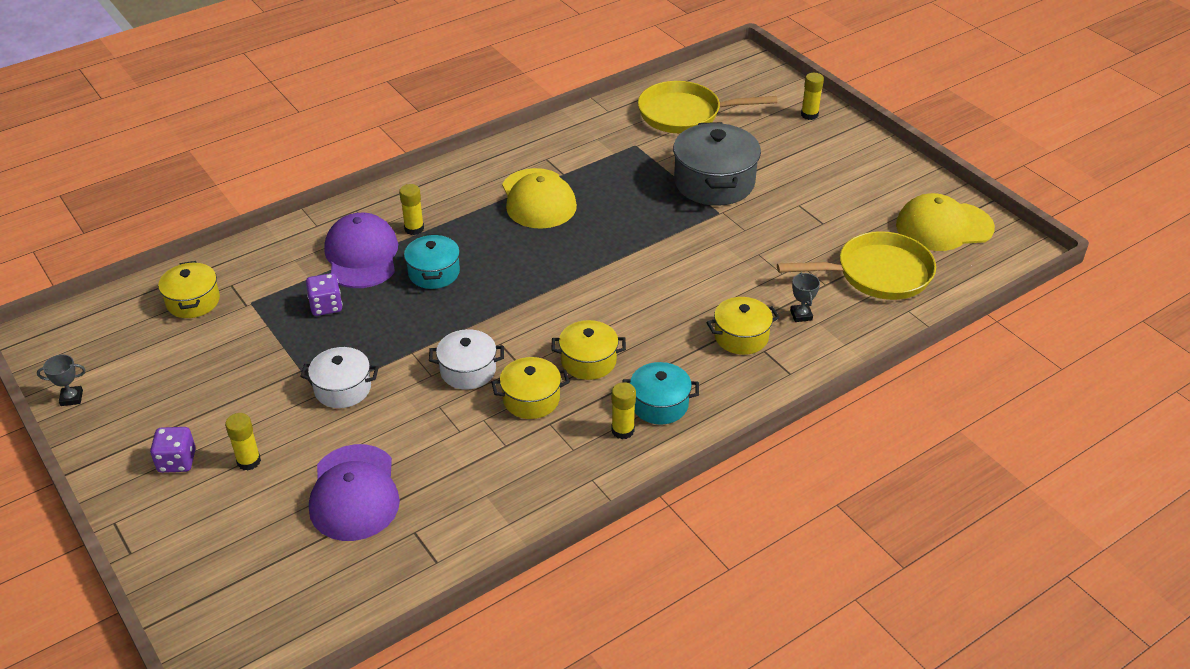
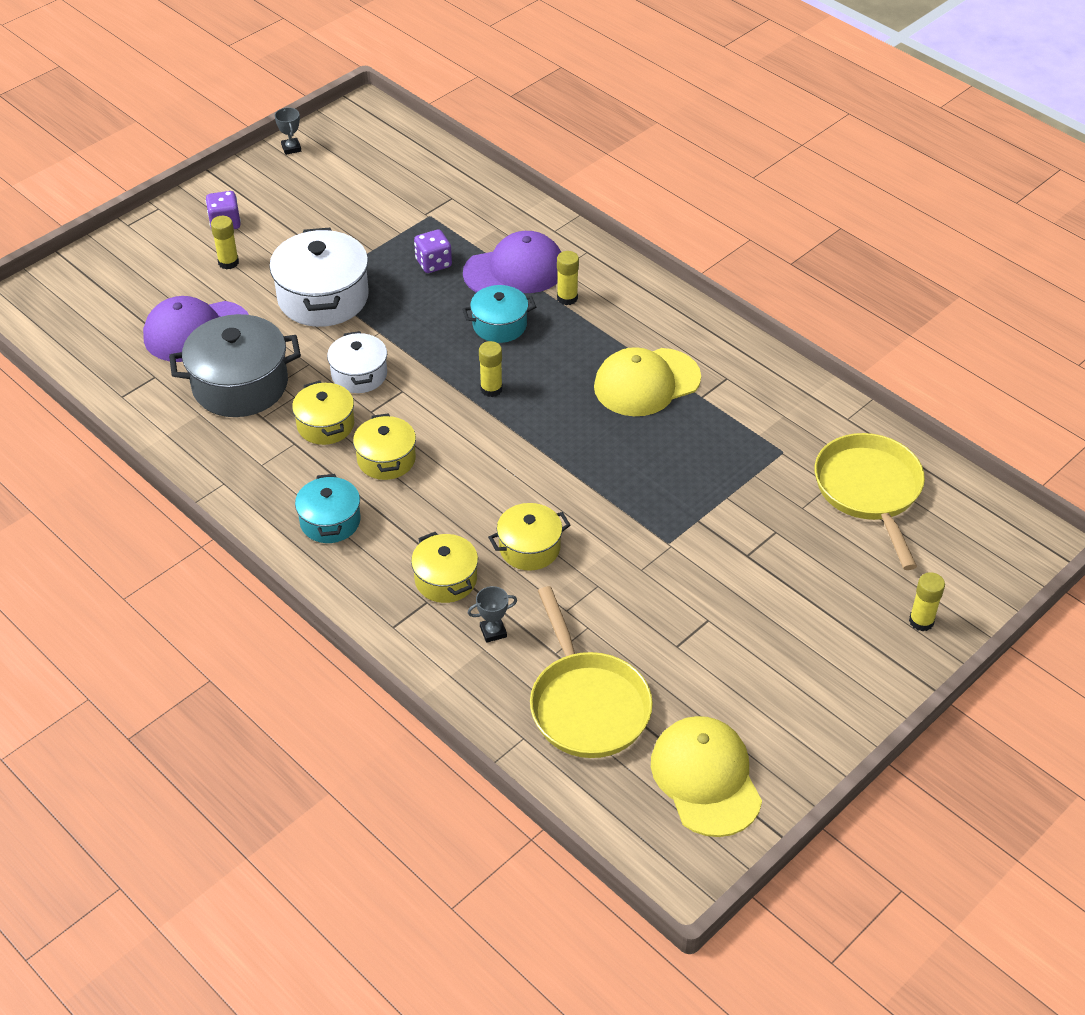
camera: 80 degrees right, 5 degrees up
(193, 301) = (423, 181): yellow pot -> yellow pot (529, 548)
(342, 388) = (323, 298): white pot -> white pot, size x1.70
(622, 430) = (290, 497): yellow glue stick -> yellow glue stick (491, 389)
(714, 182) = (729, 533): grey pot -> grey pot (240, 385)

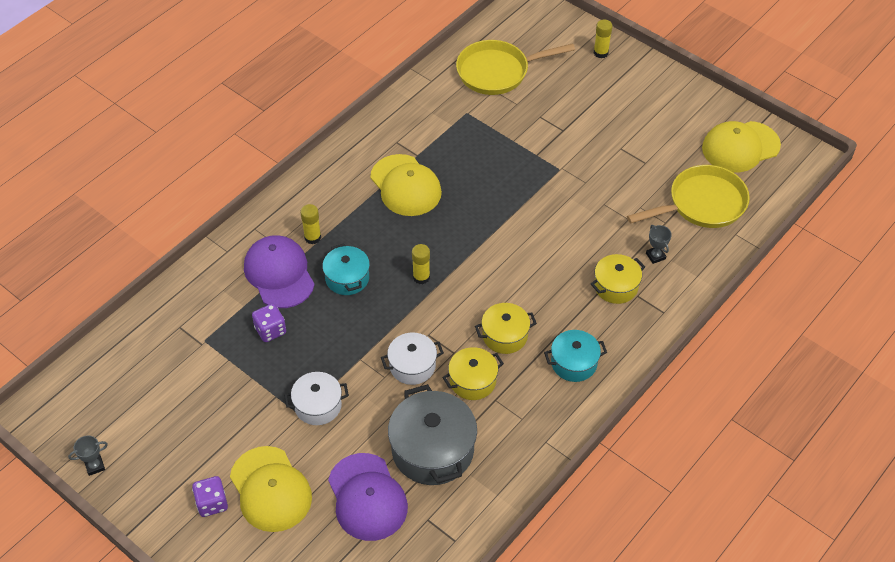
camera: 95 degrees left, 5 degrees up
(228, 262) = (270, 489): yellow glue stick -> yellow cap
(323, 298) = (318, 405): white pot -> white pot, size x0.59
(529, 548) = (578, 242): yellow pot -> none

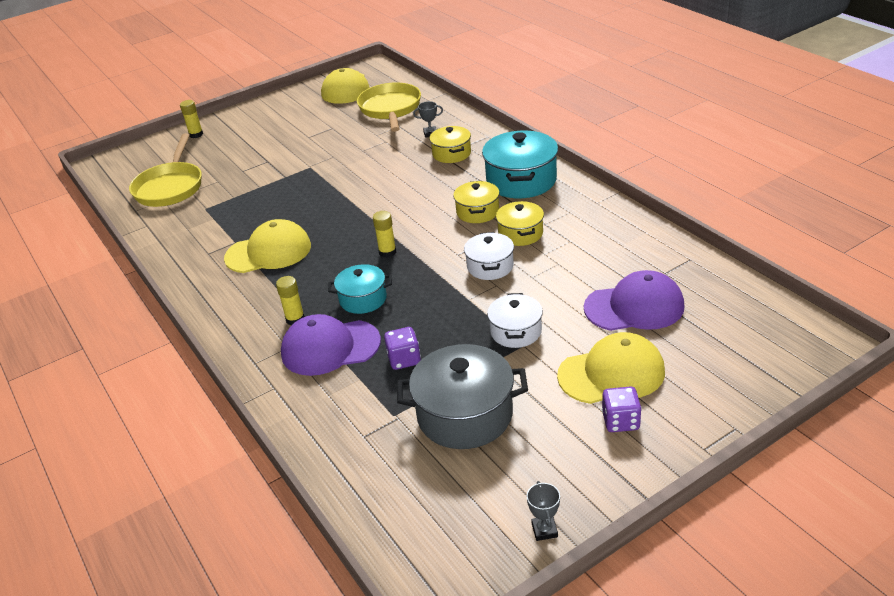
camera: 70 degrees left, 15 degrees down
(432, 450) = (590, 263): grey pot -> grey pot (465, 415)
(574, 363) = (521, 181): turquoise pot -> turquoise pot, size x1.70

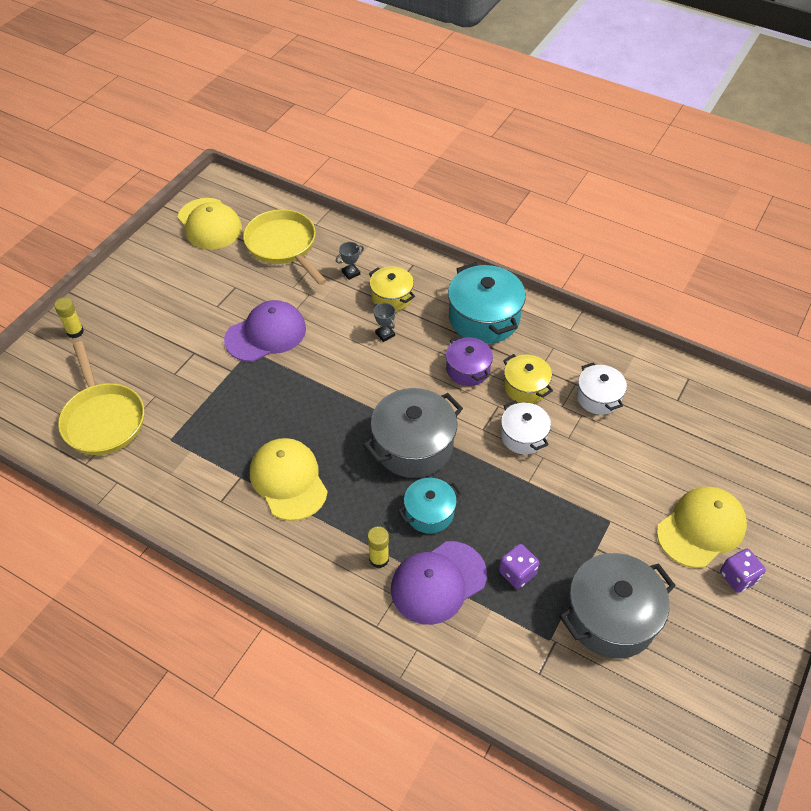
camera: 30 degrees left, 15 degrees up
(269, 252) = (288, 480): yellow cap -> yellow cap turned 75 degrees counterclockwise
(387, 252) = (413, 446): yellow glue stick -> grey pot
(477, 212) = (468, 369): yellow pot -> purple pot
(516, 331) = (594, 507): white pot -> white pot (598, 397)
(544, 530) = (747, 711): grey trophy -> grey trophy (385, 334)
(634, 307) = (676, 447): purple cap -> purple cap (266, 334)

